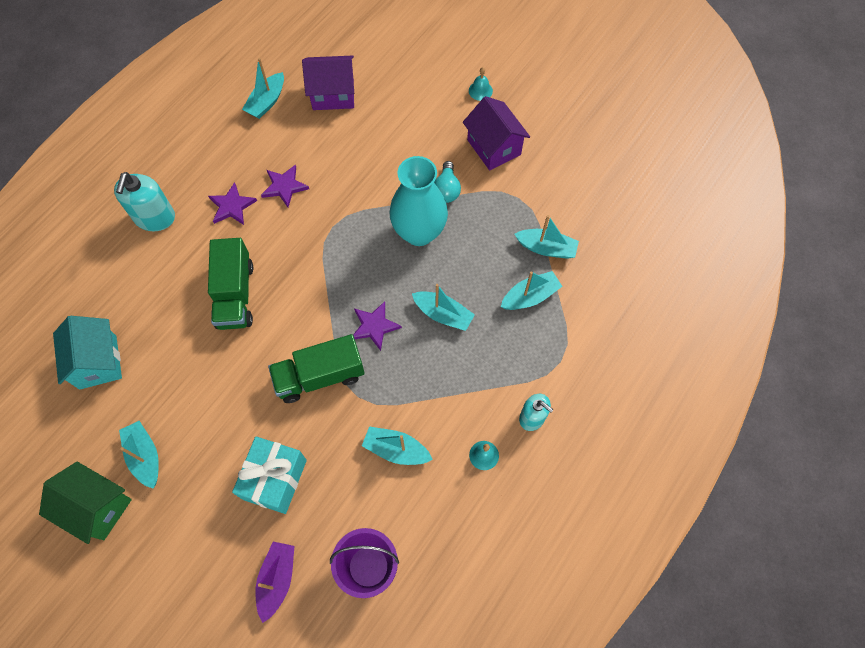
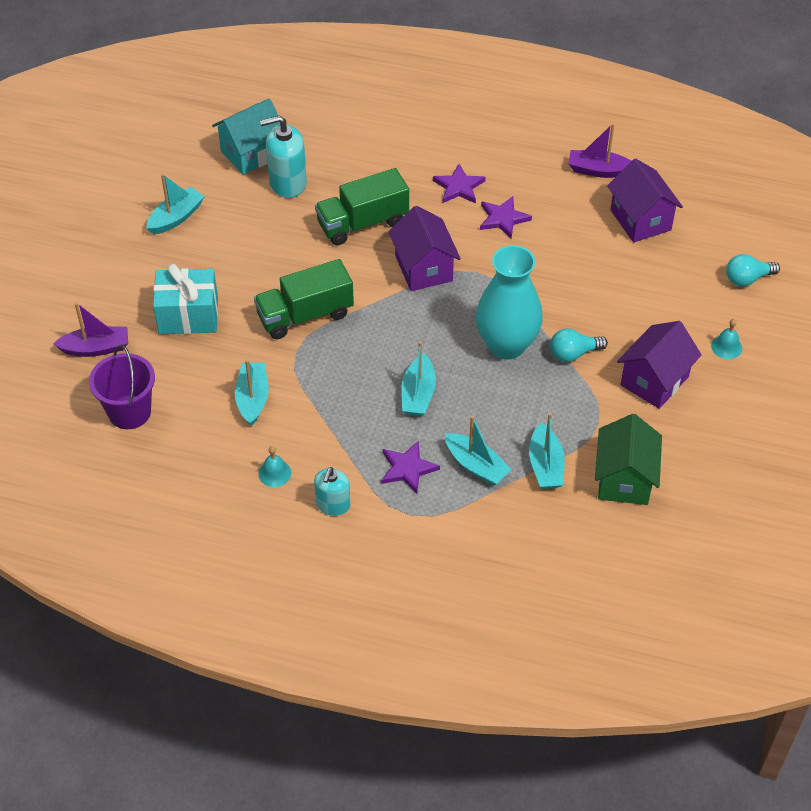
camera: 70 degrees right, 15 degrees down
(97, 507) = (119, 204): green house -> green house (624, 479)
(154, 217) = (417, 136): turquoise soap dispenser -> turquoise soap dispenser (287, 183)
(267, 102) = (598, 170): turquoise boat -> purple boat
(310, 264) = (424, 268): none -> purple house
(320, 376) = (305, 315): green truck -> green truck turned 75 degrees counterclockwise
(374, 326) = (378, 341): purple star -> purple star (407, 468)
(423, 52) = (747, 279): none -> turquoise light bulb

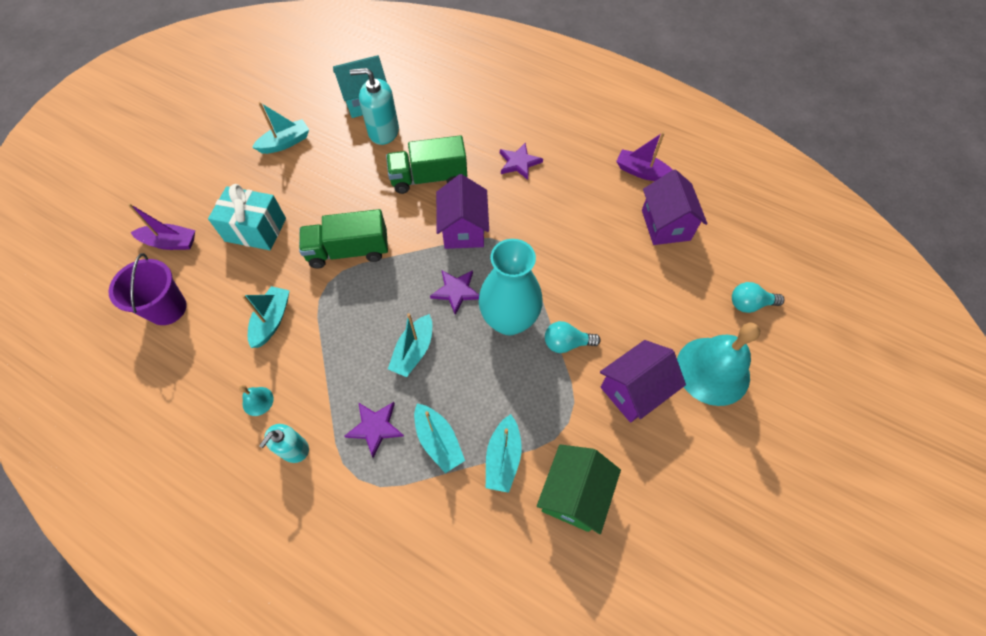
camera: 15 degrees right, 10 degrees up
(503, 219) = (546, 199): purple star -> purple star (456, 291)
(726, 347) = (712, 370): turquoise bell -> turquoise bell, size x2.46

